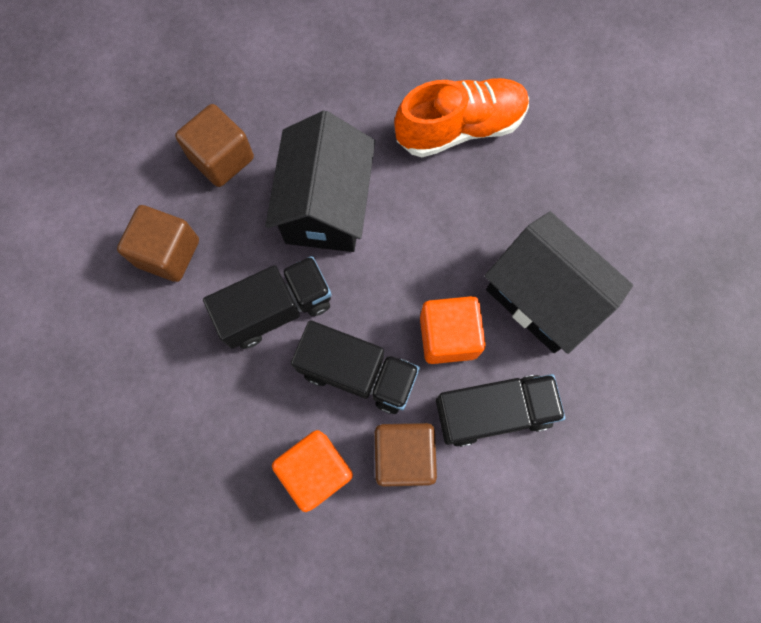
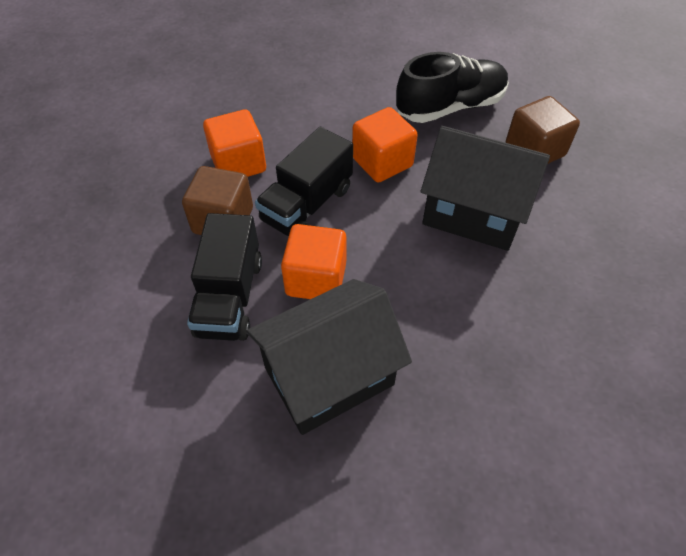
camera: 105 degrees right, 20 degrees down
(168, 253) = (450, 107): brown cube -> black shoe
(276, 309) = (382, 162): black truck -> orange cube
(460, 128) = (551, 349): orange shoe -> none

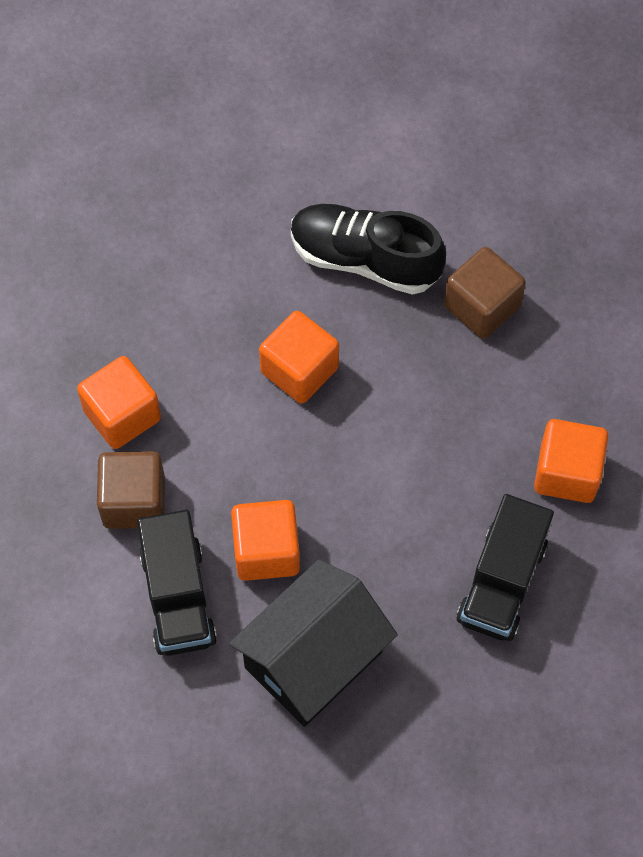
camera: 15 degrees left, 10 degrees up
(307, 204) = (226, 455): black truck -> black truck (501, 582)
(450, 107) = (365, 259): black shoe -> black shoe turned 120 degrees counterclockwise
(473, 213) = (424, 419): black house -> none
(591, 277) = (567, 473): none -> orange cube

